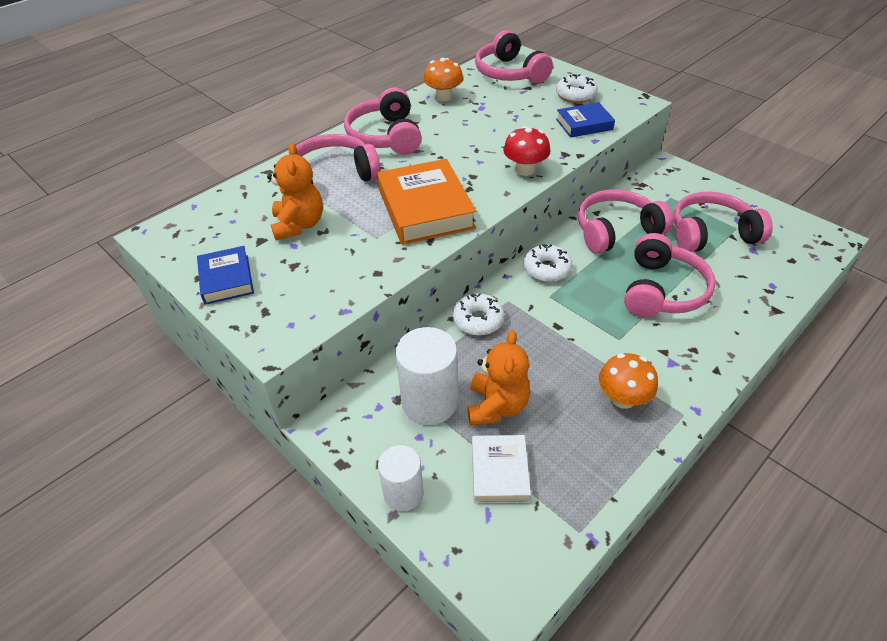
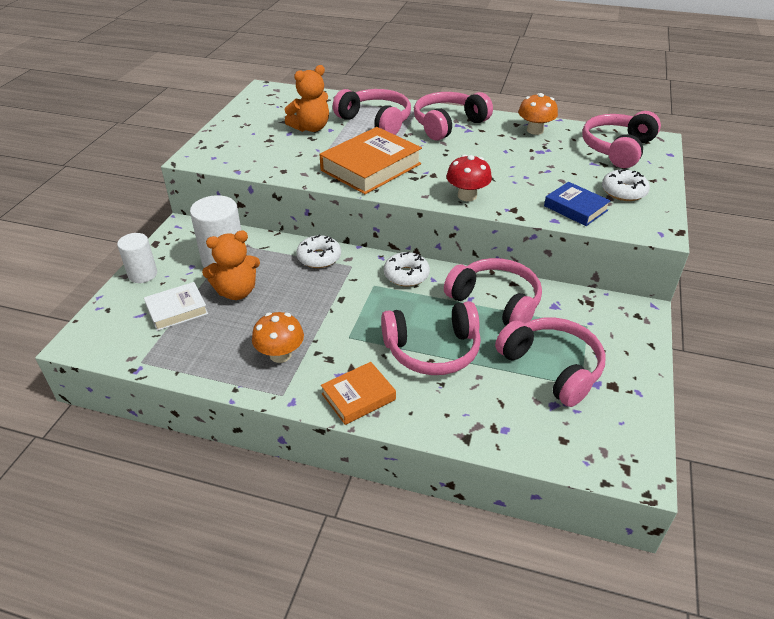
camera: 60 degrees right, 5 degrees down
(226, 279) = (240, 124): blue book -> none
(706, 359) = (358, 397): none -> orange book

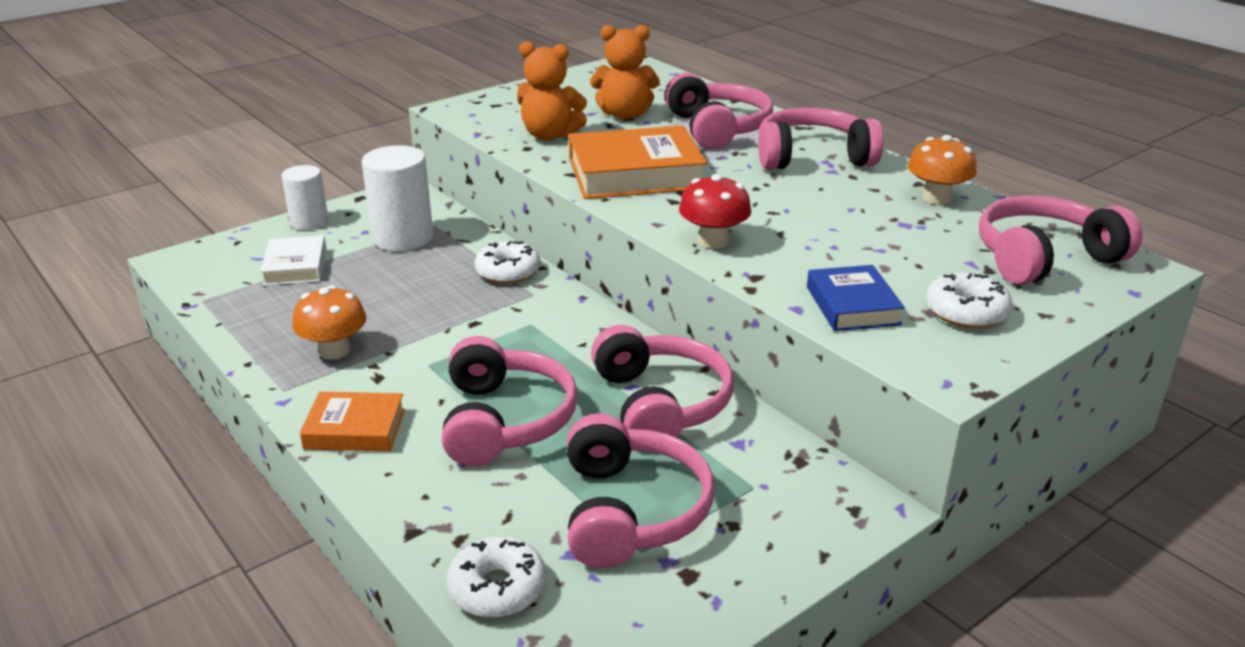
camera: 35 degrees right, 10 degrees down
(177, 310) = (295, 267): white book -> white book turned 75 degrees clockwise
(236, 292) = (375, 272): orange teddy bear -> orange teddy bear (550, 135)
(406, 275) = (585, 328): white donut -> white donut (497, 588)
(432, 350) = (504, 420): pink headphones -> pink headphones turned 120 degrees counterclockwise

